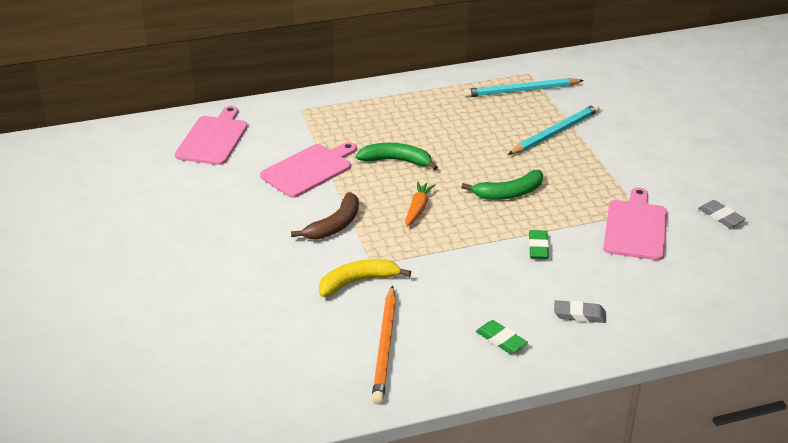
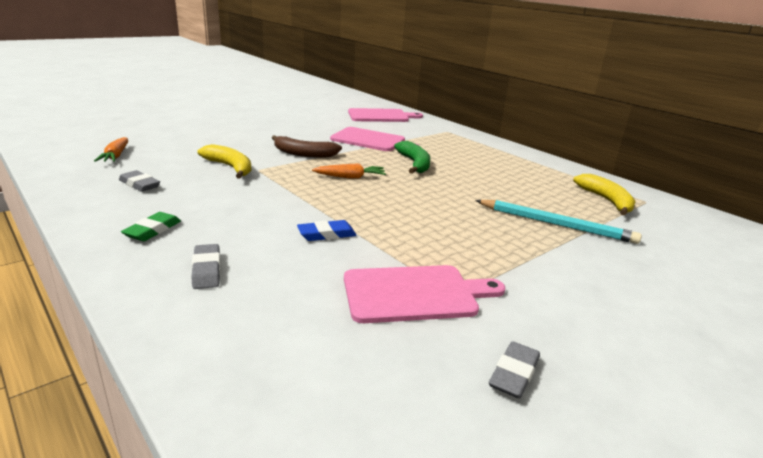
camera: 65 degrees right, 10 degrees down
(281, 365) = (116, 156): none -> orange carrot
(385, 347) = (139, 184): orange pencil -> grey eraser
(509, 193) = (413, 211): green banana -> none
(521, 91) = (606, 200): turquoise pencil -> yellow banana
(538, 247) = (327, 234): green eraser -> blue eraser

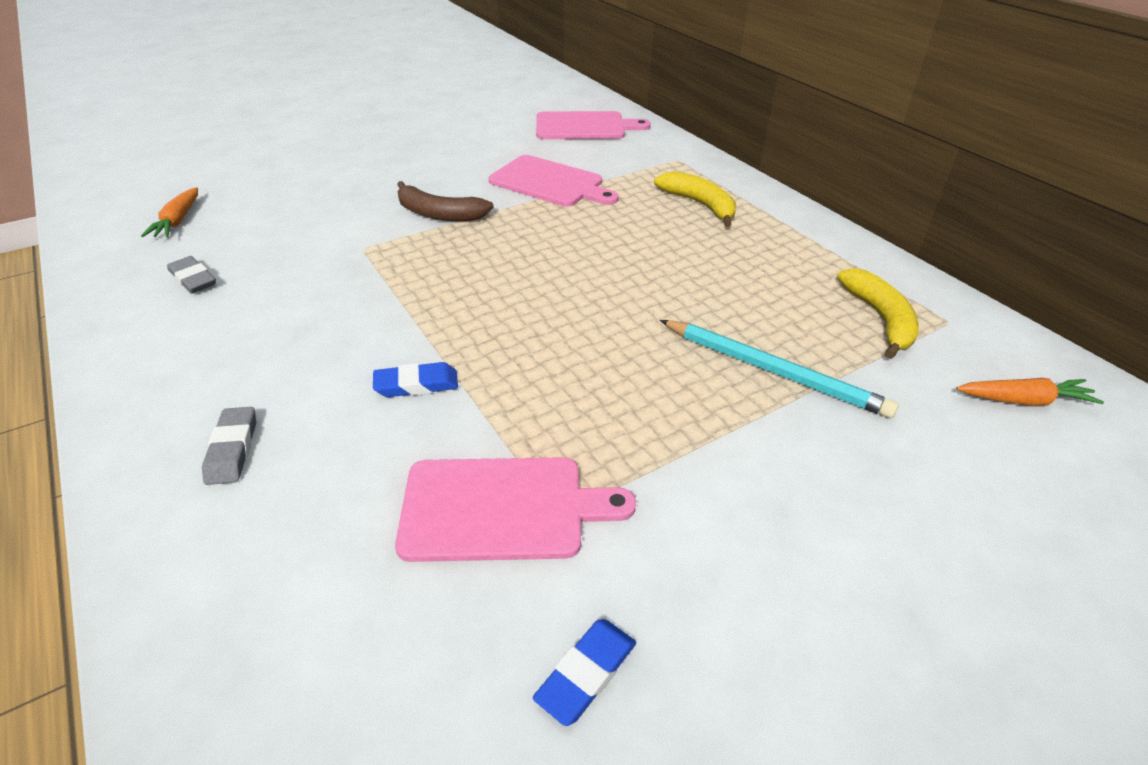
camera: 10 degrees right, 15 degrees up
(153, 230) = (185, 371): green eraser -> none
(230, 167) = (325, 244): yellow banana -> yellow banana (699, 204)
(350, 177) = (491, 264): orange carrot -> orange carrot (1024, 400)
(414, 164) = (599, 234): green banana -> none
(514, 374) = (586, 674): grey eraser -> blue eraser

